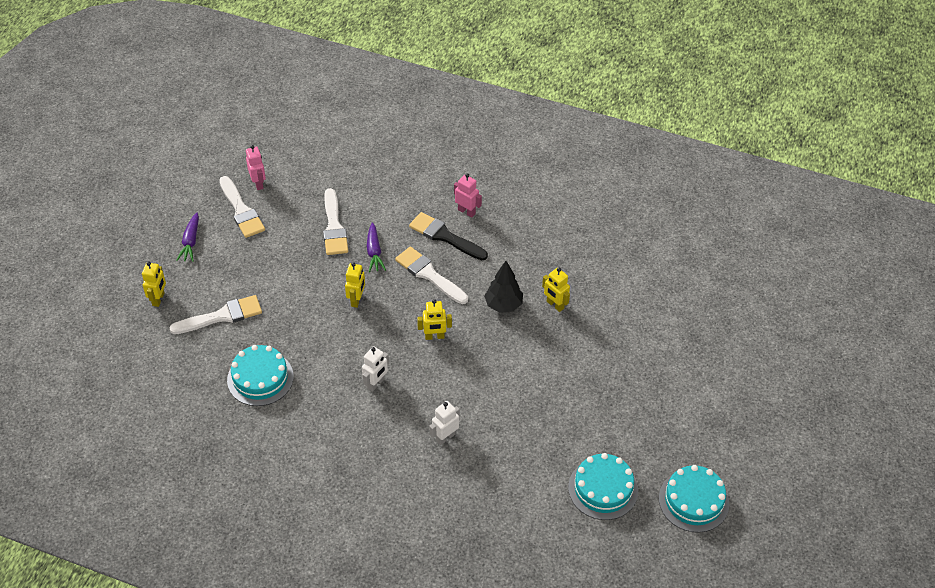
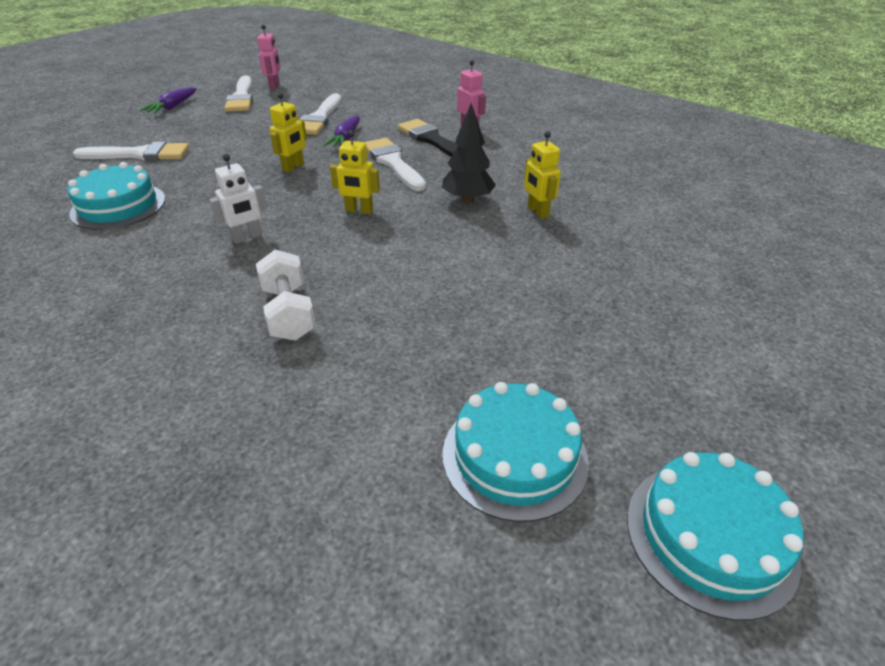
camera: 20 degrees right, 10 degrees down
(158, 299) = (95, 134): yellow robot -> none
(445, 437) = (289, 313): white robot -> white dumbbell

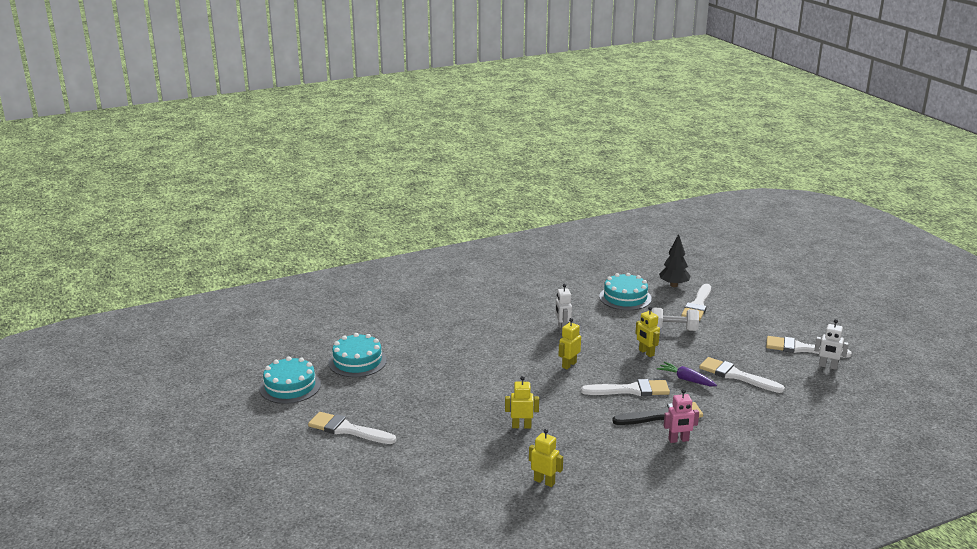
camera: 115 degrees right, 15 degrees down
(172, 107) = (788, 320): purple carrot -> none
(274, 86) = (827, 366): pink robot -> white robot
(289, 313) = (484, 331): white dumbbell -> white dumbbell (673, 329)
(467, 200) = (555, 405): black tree -> black tree (674, 285)
(620, 177) = (544, 481): none -> yellow robot
(725, 363) = (347, 429): none -> white brush

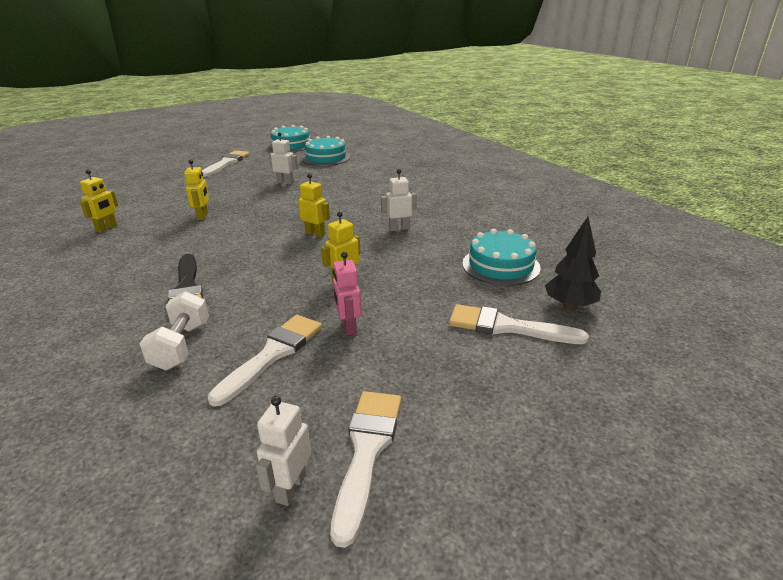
camera: 85 degrees right, 5 degrees up
(436, 384) = (285, 183): none -> white robot
(631, 390) = (252, 268): white brush -> none
(673, 329) = (414, 301): white dumbbell -> white dumbbell (181, 346)
(678, 440) = (129, 298): pink robot -> pink robot (348, 327)
(686, 379) = (269, 308): purple carrot -> none

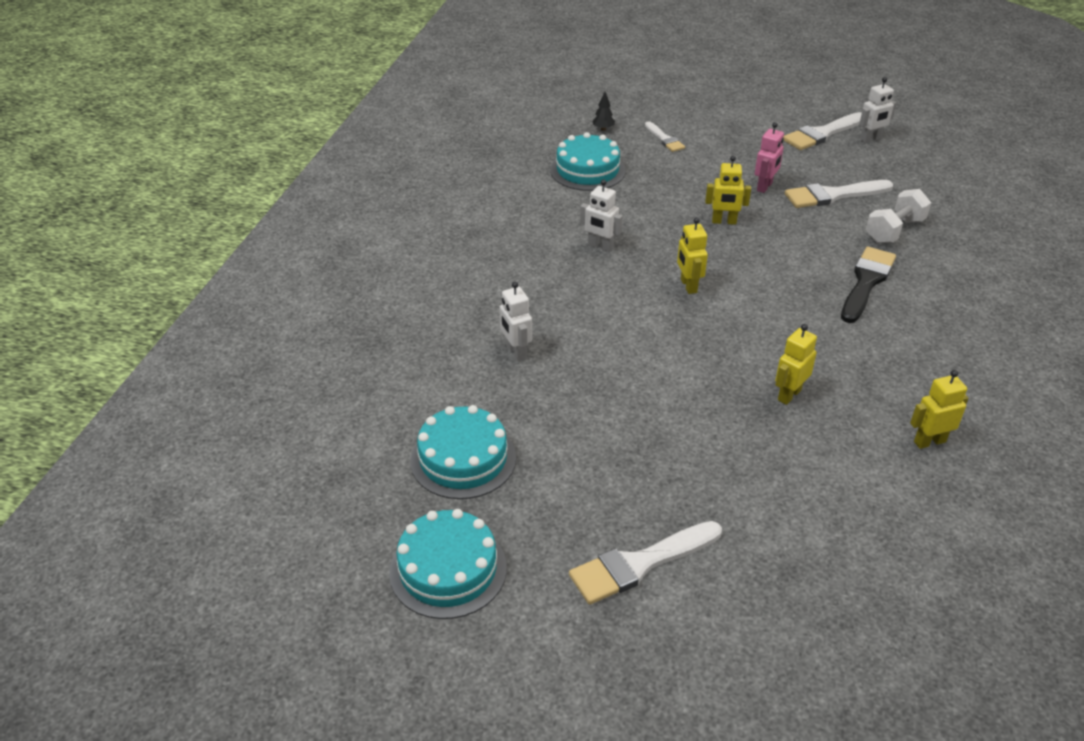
camera: 135 degrees left, 10 degrees up
(285, 183) = (612, 415): white robot -> white robot (516, 352)
(507, 327) = (664, 139): white brush -> white brush, size x0.59
(569, 306) = (603, 129): black tree -> black tree, size x0.52

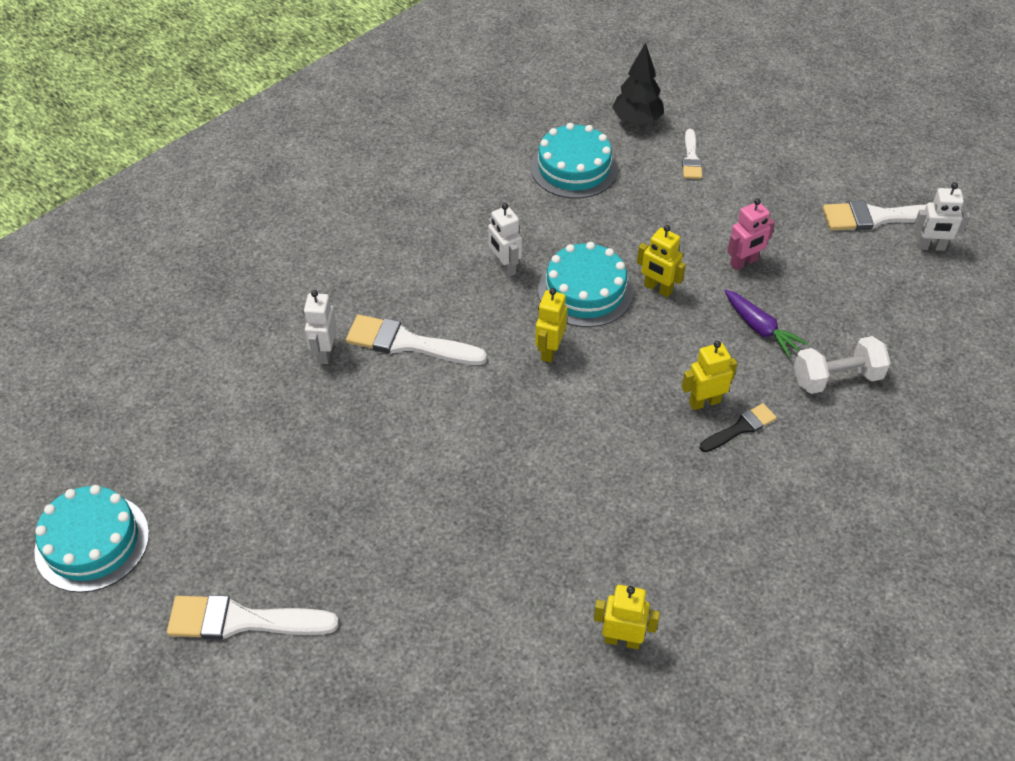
camera: 30 degrees right, 10 degrees up
(463, 459) = (189, 443): turquoise cake -> turquoise cake (585, 291)
(603, 129) = (637, 121): black tree -> black tree, size x1.91
(789, 395) = (533, 519): yellow robot -> yellow robot (704, 402)
(816, 220) = (760, 329): none -> purple carrot
(833, 195) = (811, 304): white brush -> white brush (408, 343)
(866, 282) = (740, 428): black brush -> black brush, size x0.59

